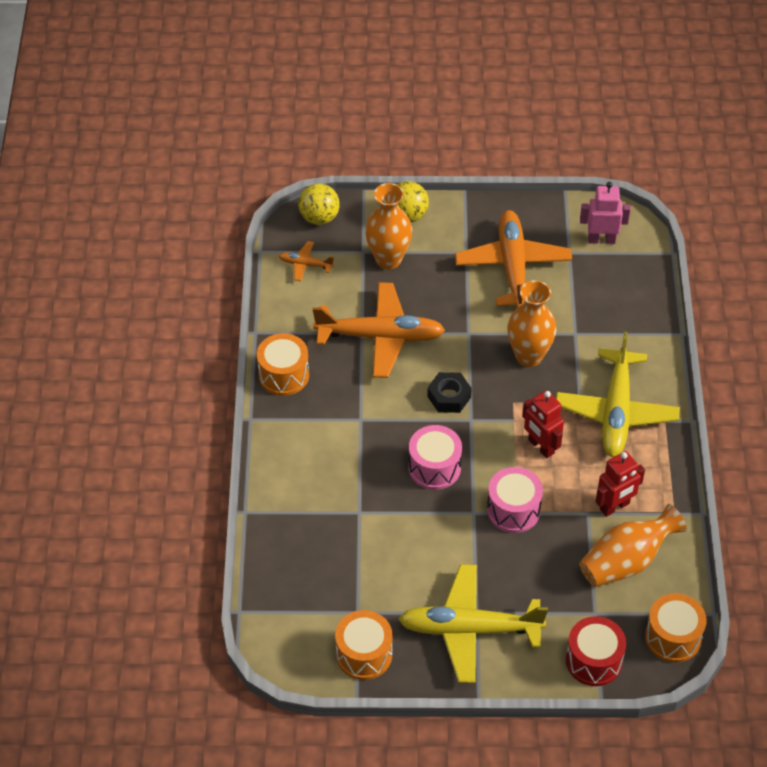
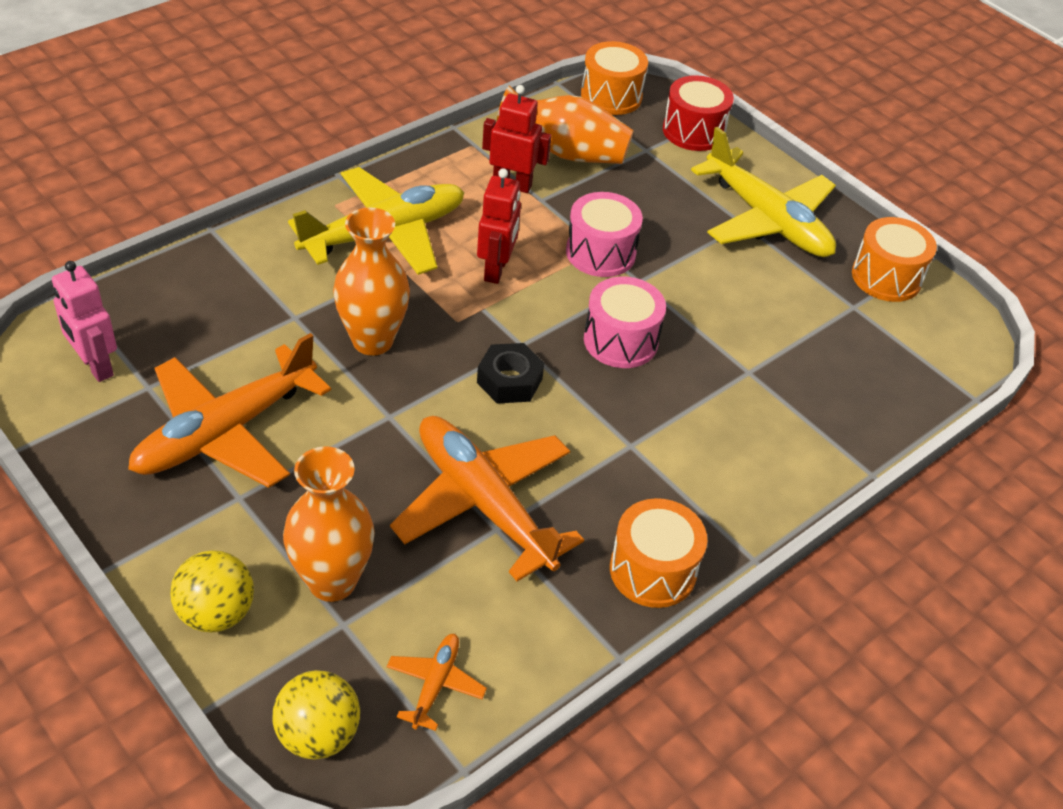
camera: 135 degrees left, 5 degrees down
(305, 264) = (435, 684): orange plane -> orange plane turned 135 degrees counterclockwise

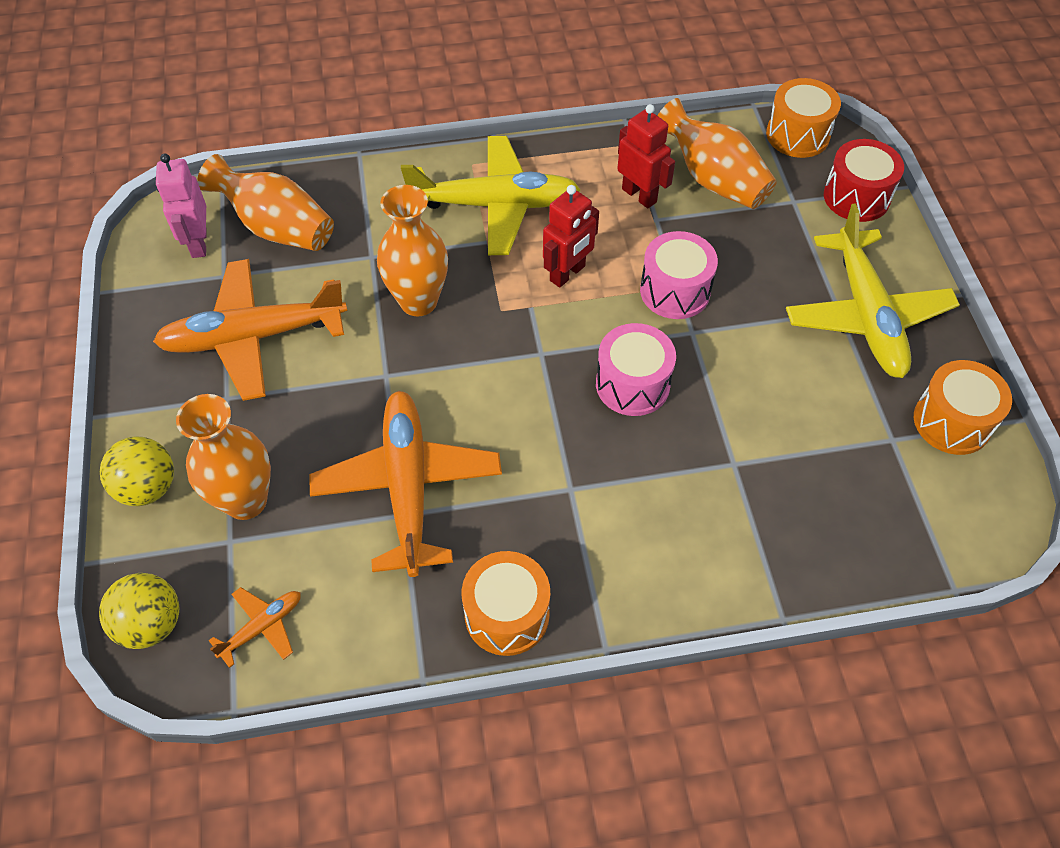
camera: 35 degrees right, 10 degrees up
(173, 323) = (277, 228): none -> orange vase
(509, 381) = (506, 383): black nut -> none

